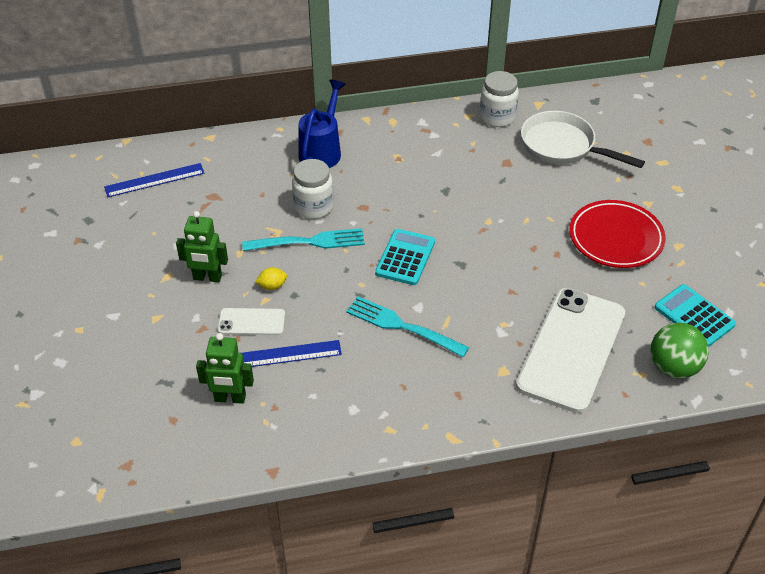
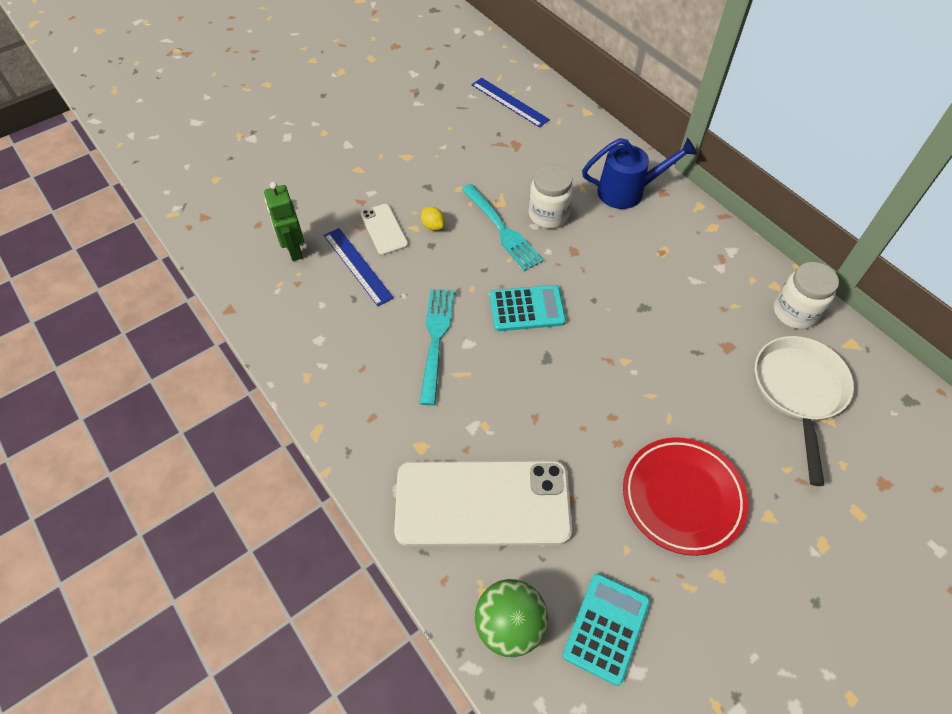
camera: 65 degrees right, 10 degrees up
(207, 278) = (418, 181): green robot -> none

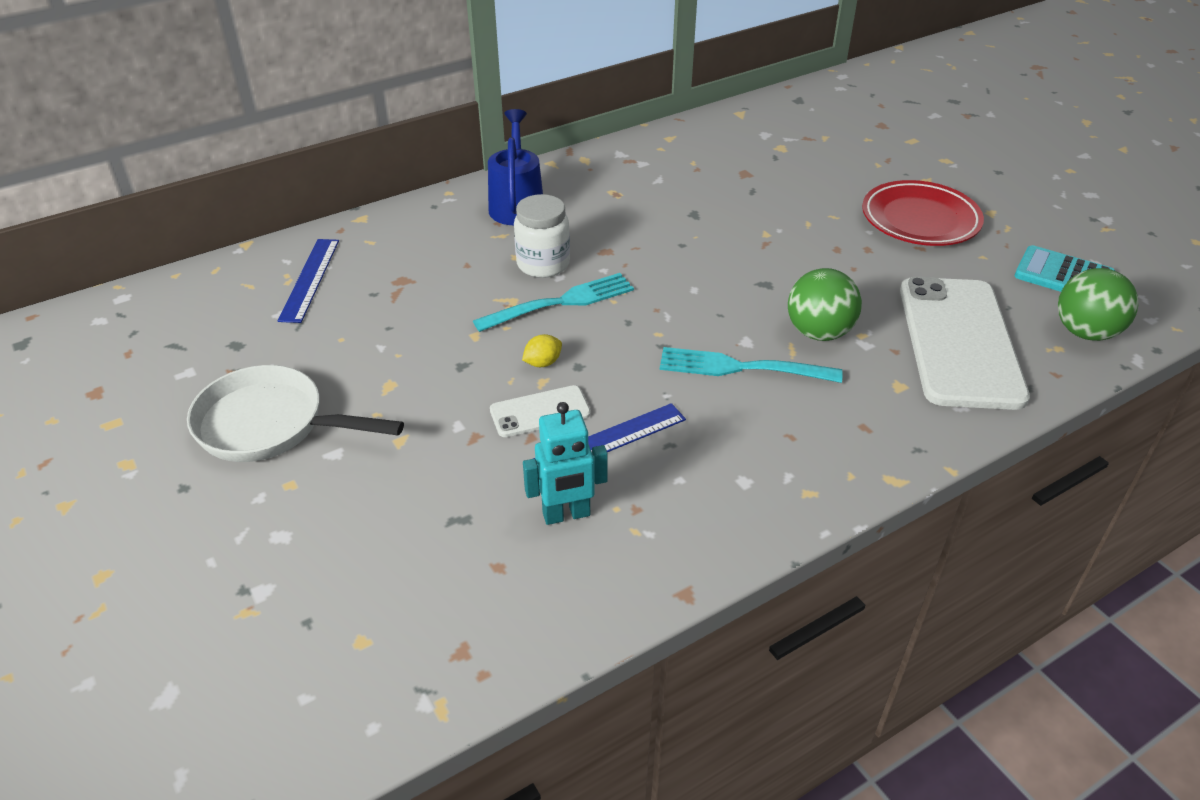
camera: 85 degrees left, 15 degrees down
(294, 250) = (566, 515): green robot -> turquoise robot
(484, 394) = (819, 332): none -> green ball
(509, 102) = (310, 279): blue ruler -> blue ruler turned 45 degrees counterclockwise
(527, 309) = (694, 292): turquoise calculator -> none
(794, 312) = (703, 133): white jar -> none
(798, 392) = (796, 146): white pan -> white pan (270, 425)

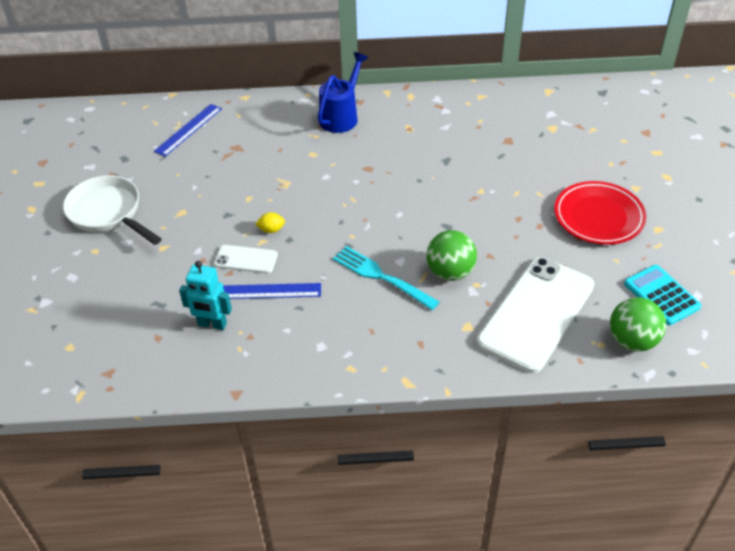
camera: 30 degrees right, 5 degrees up
(543, 264) = (323, 164): white jar -> none
(560, 303) = (312, 194): turquoise fork -> none

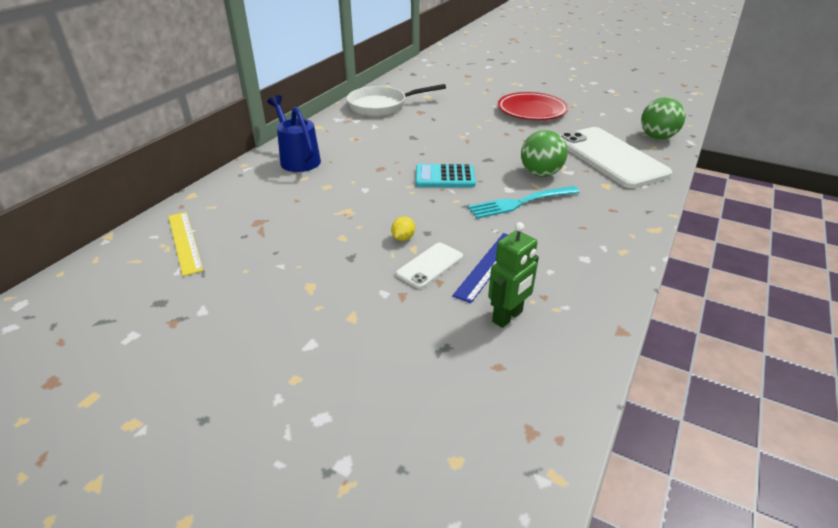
camera: 60 degrees left, 10 degrees down
(108, 213) = (240, 345): white pan -> white pan (382, 106)
(188, 129) = (185, 242): blue ruler -> yellow ruler
(212, 324) = (507, 317): turquoise robot -> green robot
(661, 295) = (621, 117): turquoise calculator -> turquoise calculator (445, 177)

